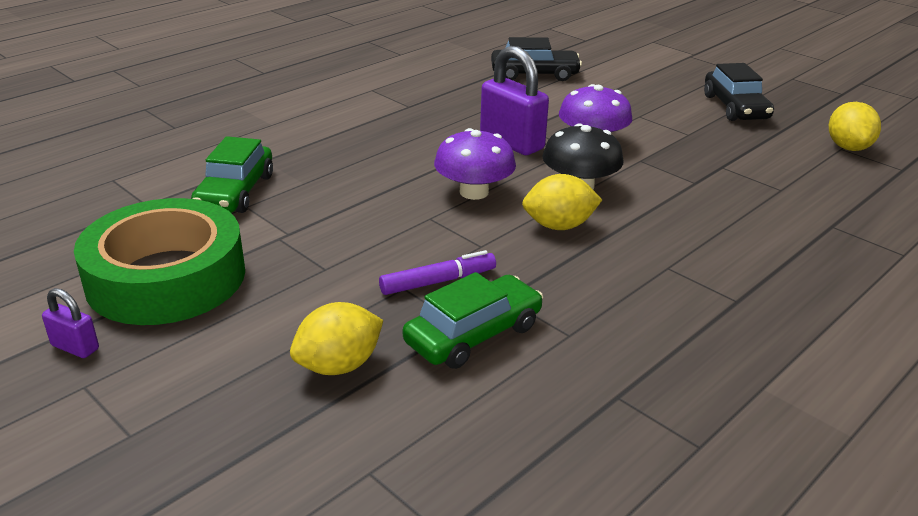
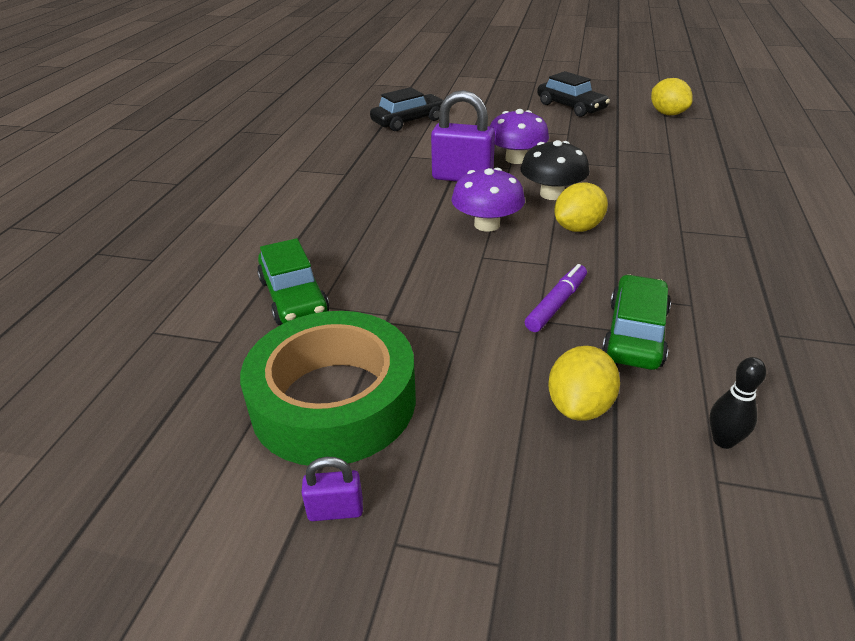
camera: 30 degrees left, 5 degrees up
(421, 448) = (723, 440): none -> black bowling pin

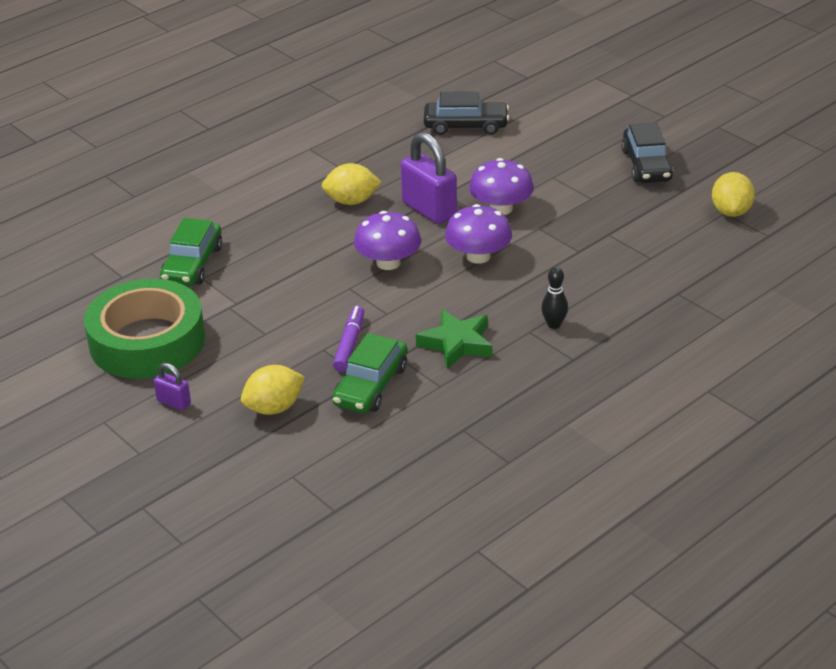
camera: 35 degrees right, 0 degrees up
(335, 510) = (92, 394): purple padlock -> purple padlock (174, 402)
(552, 194) = (478, 256): black mushroom -> purple mushroom
(556, 304) = (350, 344): purple marker -> purple marker turned 60 degrees counterclockwise
(578, 228) = (452, 295): yellow lemon -> yellow lemon (351, 201)
(635, 334) = (371, 385): green car -> green car turned 150 degrees clockwise
(645, 263) = (456, 343): none -> green star
(723, 440) = (326, 462): black bowling pin -> black bowling pin (554, 324)

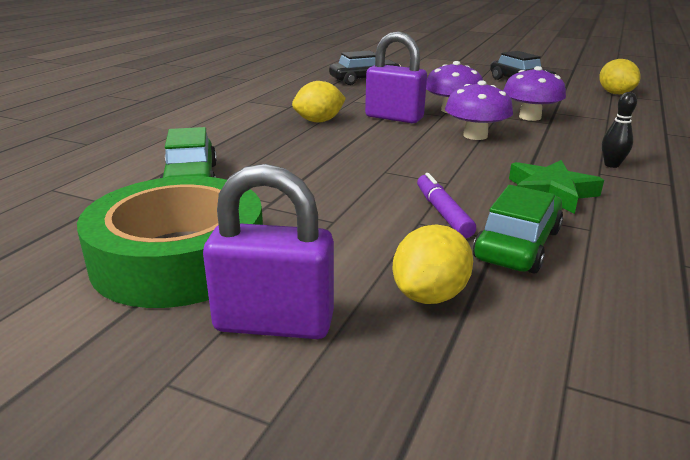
camera: 25 degrees left, 10 degrees down
(174, 402) = (274, 323): purple padlock -> purple padlock, size x2.04
(371, 385) = (517, 244): green car -> green car turned 150 degrees counterclockwise
(388, 262) = (401, 150): purple mushroom -> purple mushroom (530, 117)

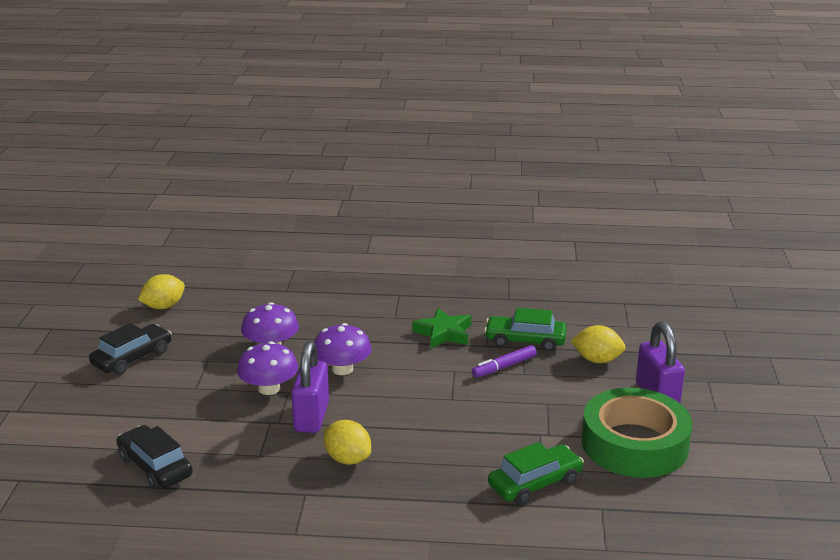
camera: 110 degrees left, 0 degrees up
(611, 165) = (376, 312): black bowling pin -> none

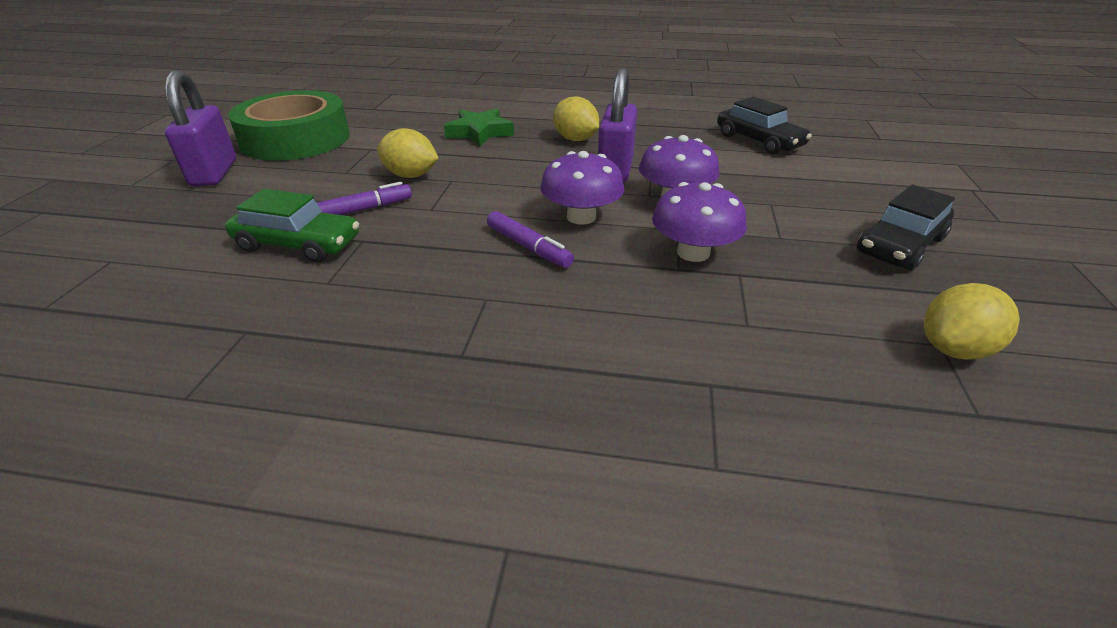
camera: 175 degrees left, 10 degrees up
(376, 345) = (528, 247): none -> purple marker
(444, 333) = (415, 262): green star -> green star (479, 132)
(535, 483) = (413, 121): green car -> none
(597, 360) = (229, 213): yellow lemon -> yellow lemon (411, 175)

